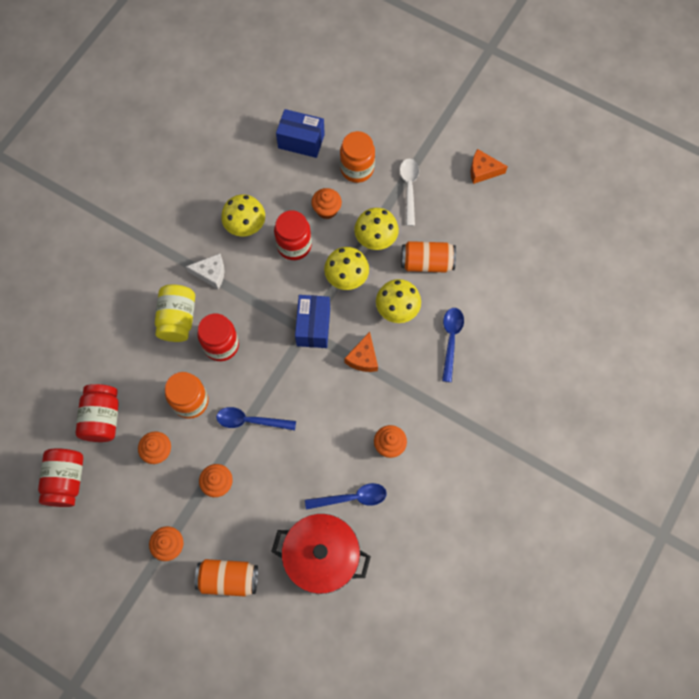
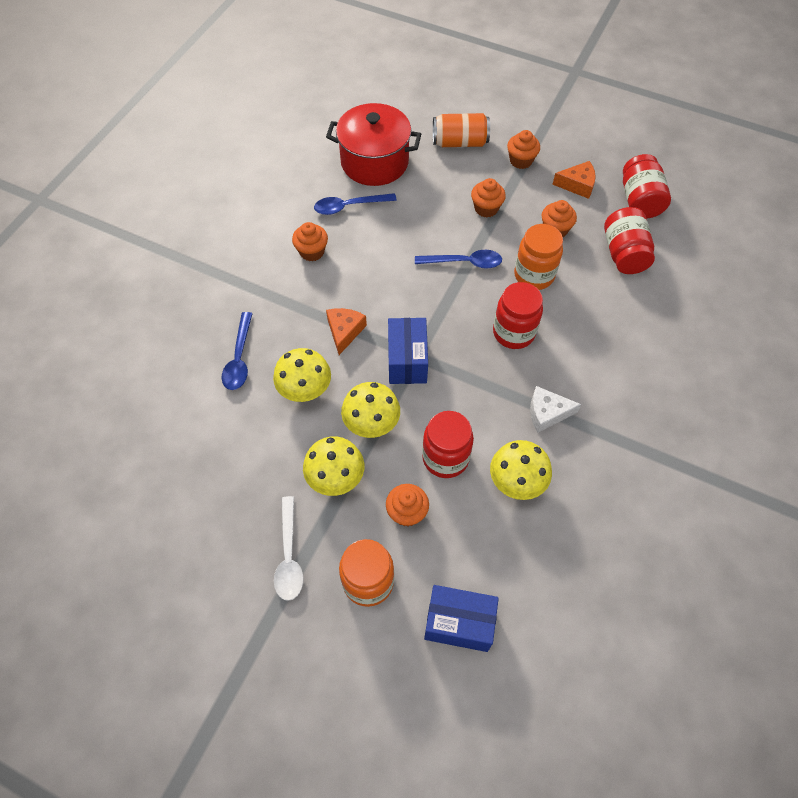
camera: 175 degrees right, 10 degrees down
(178, 319) = (573, 357): yellow jar -> none
(427, 262) = (266, 449): orange can -> none
(483, 170) = (176, 595): orange cheese -> orange cheese (577, 185)

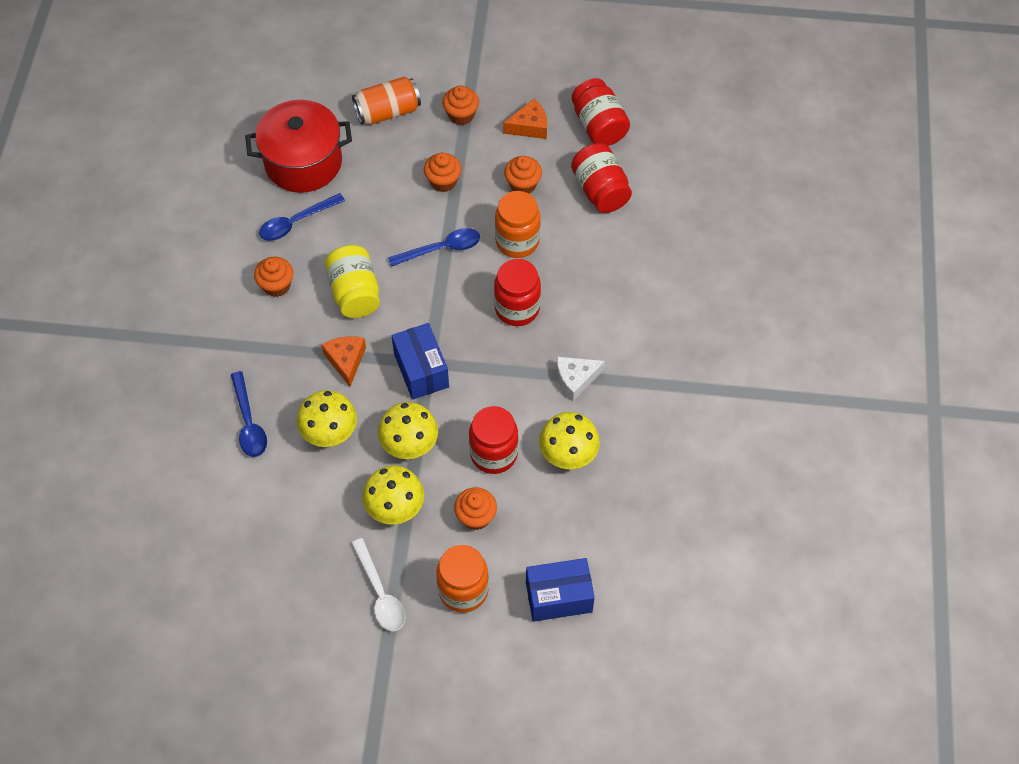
camera: 20 degrees left, 0 degrees up
(375, 277) = (355, 293): none -> yellow jar

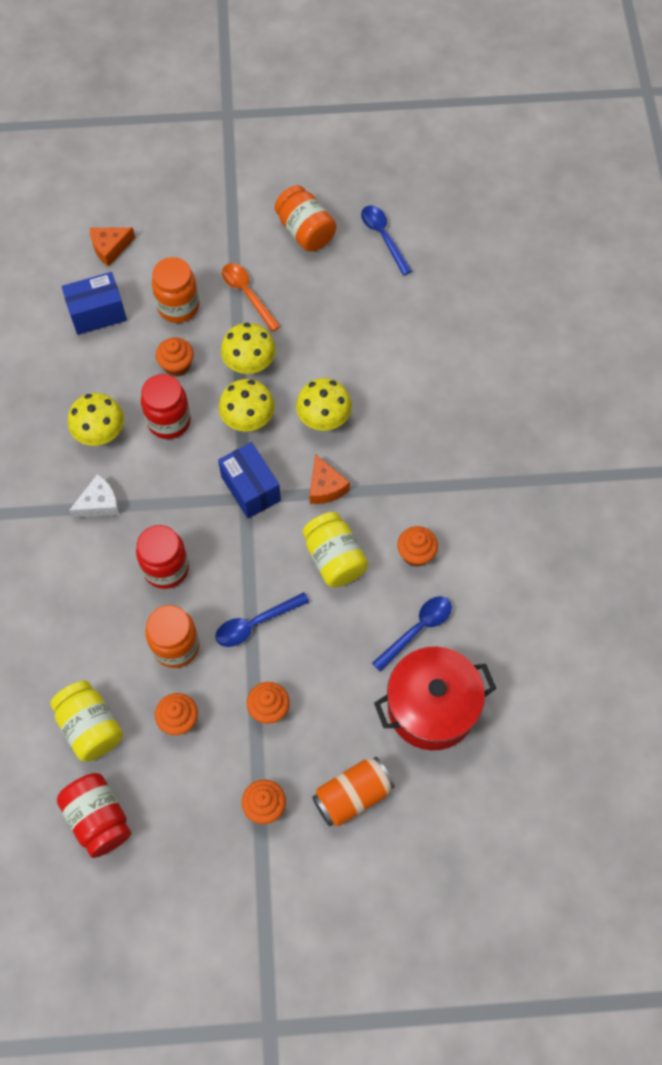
camera: 170 degrees right, 5 degrees up
(249, 422) = (400, 414): blue spoon -> blue spoon (383, 237)
(291, 669) = (305, 231): none -> orange jar
(380, 593) = (247, 294): white spoon -> orange spoon
(529, 126) = (181, 803): orange cheese -> orange cheese (110, 248)
(600, 190) = (90, 727): red jar -> yellow jar

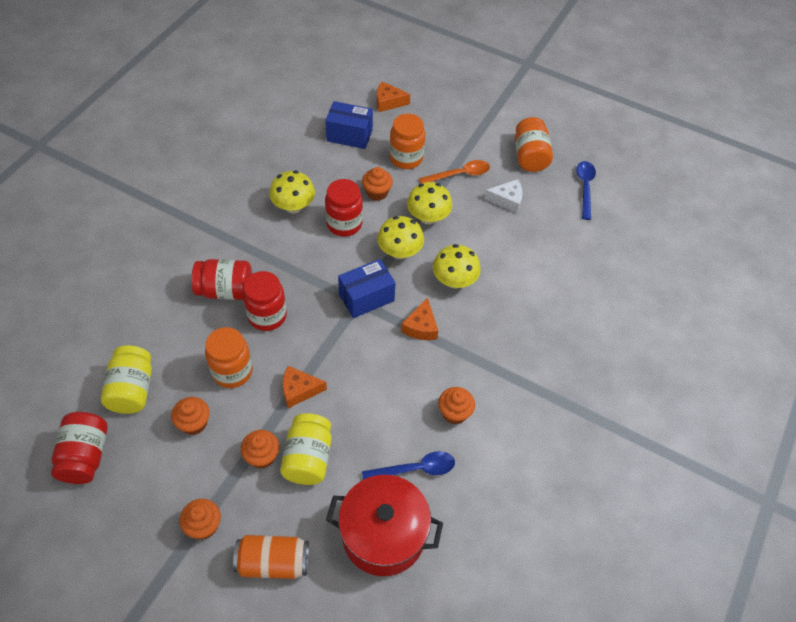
camera: 30 degrees right, 10 degrees down
(99, 503) = (257, 249): white cheese -> white cheese (507, 200)
(102, 568) = (225, 290): none -> red jar
(247, 294) = (459, 174): orange spoon -> orange spoon turned 75 degrees clockwise
(250, 488) = (366, 297): blue box -> blue box turned 60 degrees clockwise
(255, 623) = (299, 390): blue spoon -> orange cheese
(334, 559) = (390, 380): yellow jar -> yellow jar (308, 458)

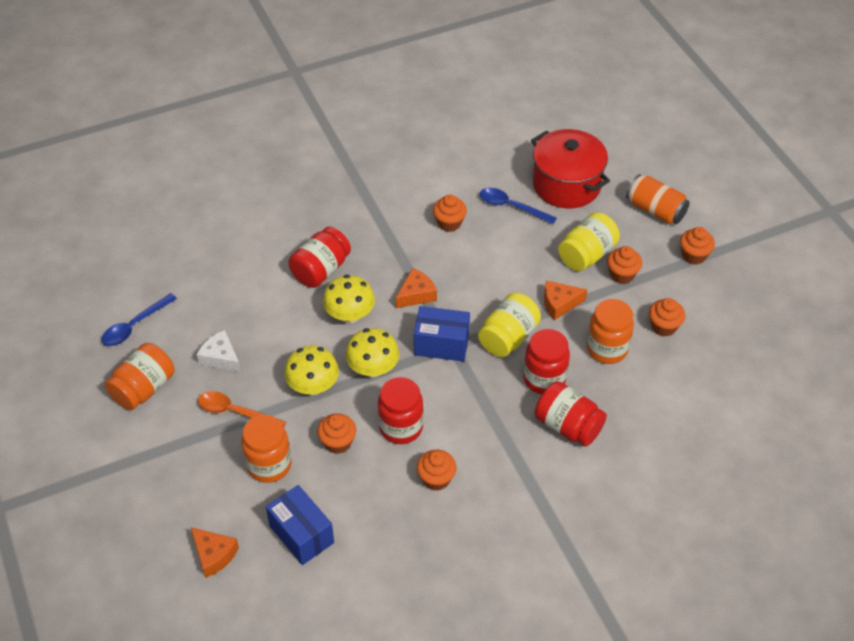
camera: 140 degrees left, 5 degrees down
(85, 456) = (767, 350): red jar -> red jar (321, 270)
(132, 390) = (704, 382): yellow jar -> yellow jar (508, 337)
(293, 206) = (436, 479): yellow mushroom -> orange cupcake
(299, 390) = (559, 304): orange cheese -> orange cheese turned 135 degrees clockwise

